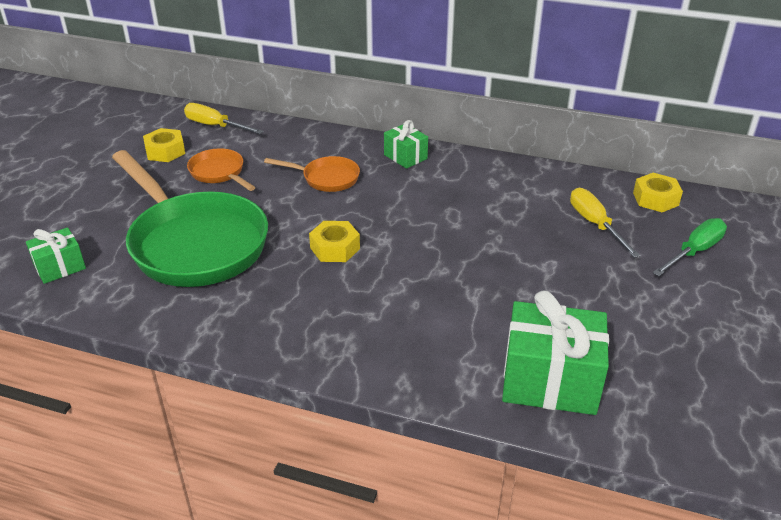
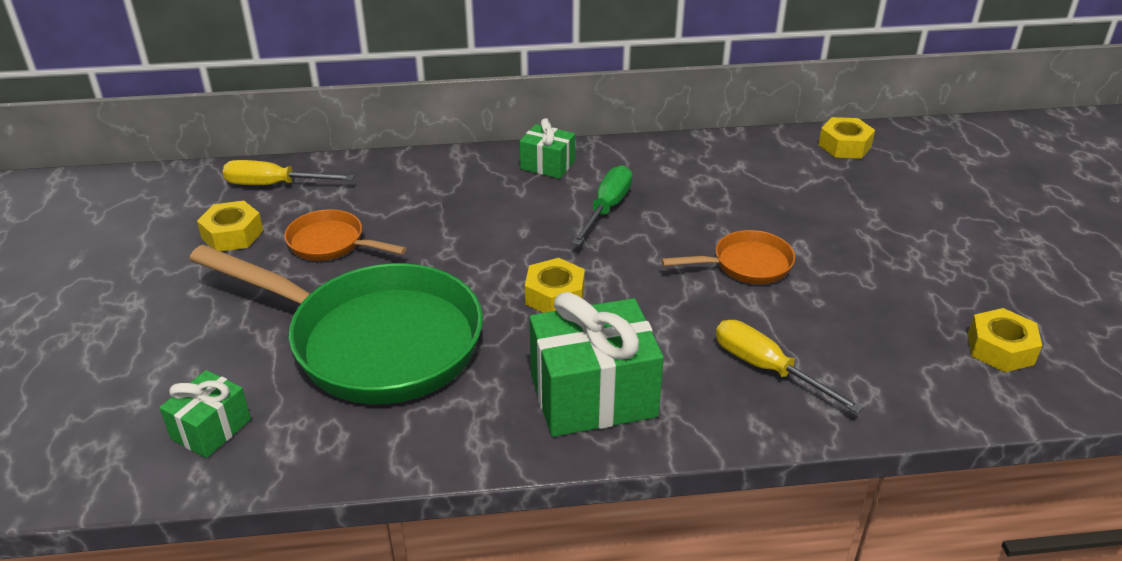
camera: 25 degrees left, 0 degrees up
(326, 178) = (475, 215): orange pan -> orange pan (746, 265)
(550, 381) = (900, 370): green gift -> green gift (593, 396)
(595, 224) = (809, 188): yellow screwdriver -> yellow screwdriver (767, 369)
(652, 393) = (1000, 349): none -> yellow nut
(694, 251) = (923, 191): green screwdriver -> green screwdriver (607, 208)

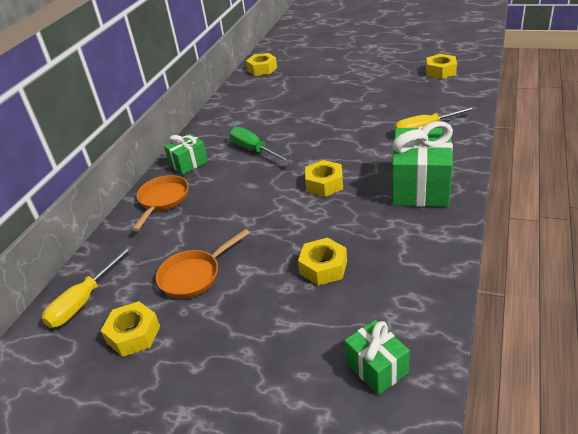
camera: 60 degrees left, 0 degrees up
(374, 341) = (323, 267): green pan -> yellow nut
(746, 265) = (340, 117): orange pan -> orange pan (162, 200)

